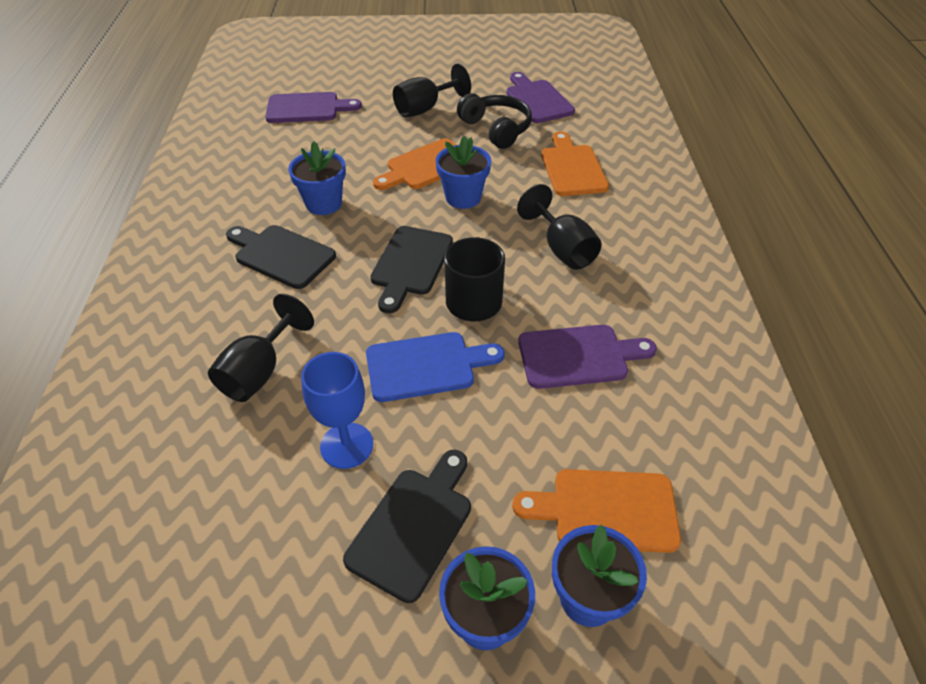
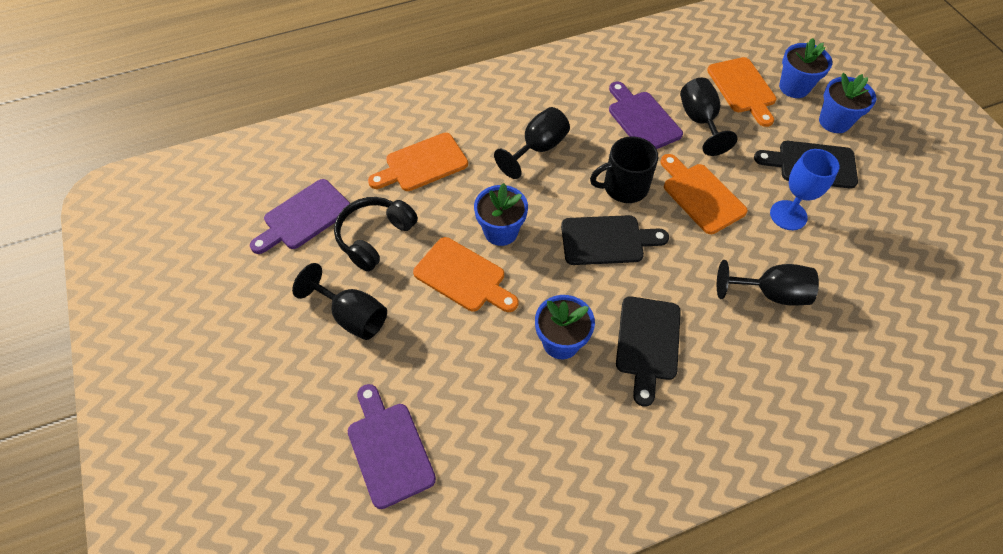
camera: 110 degrees left, 10 degrees up
(426, 366) = (700, 195): blue cutting board -> orange cutting board
(553, 419) = (700, 121): none -> black goblet

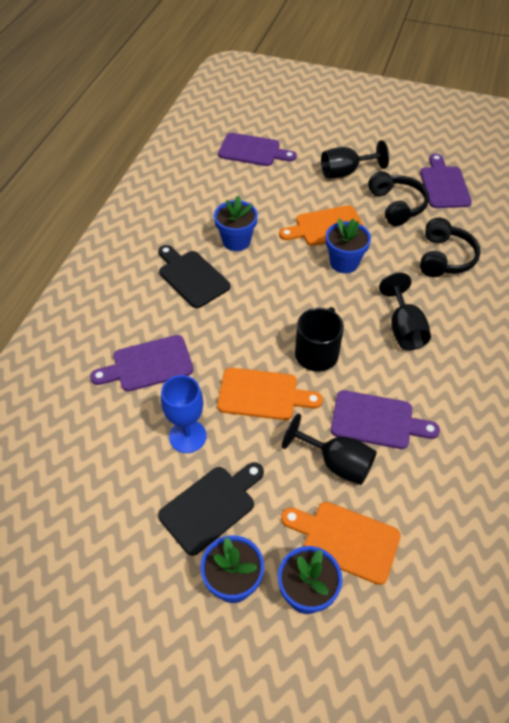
camera: 130 degrees right, 5 degrees down
(422, 164) = (444, 258): orange cutting board -> black headphones
(607, 240) = (282, 310): black cutting board -> none
(770, 293) = (148, 365): black goblet -> purple cutting board

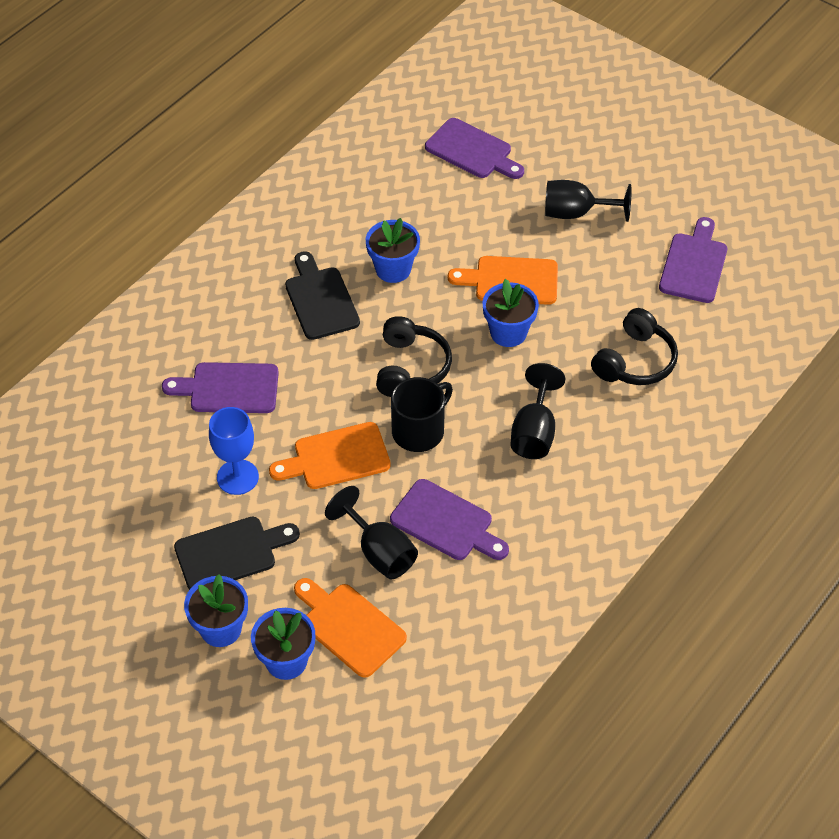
camera: 20 degrees right, 0 degrees up
(262, 394) = (336, 457): orange cutting board -> orange cutting board turned 135 degrees clockwise
(396, 206) = (615, 276): black headphones -> black headphones (411, 367)

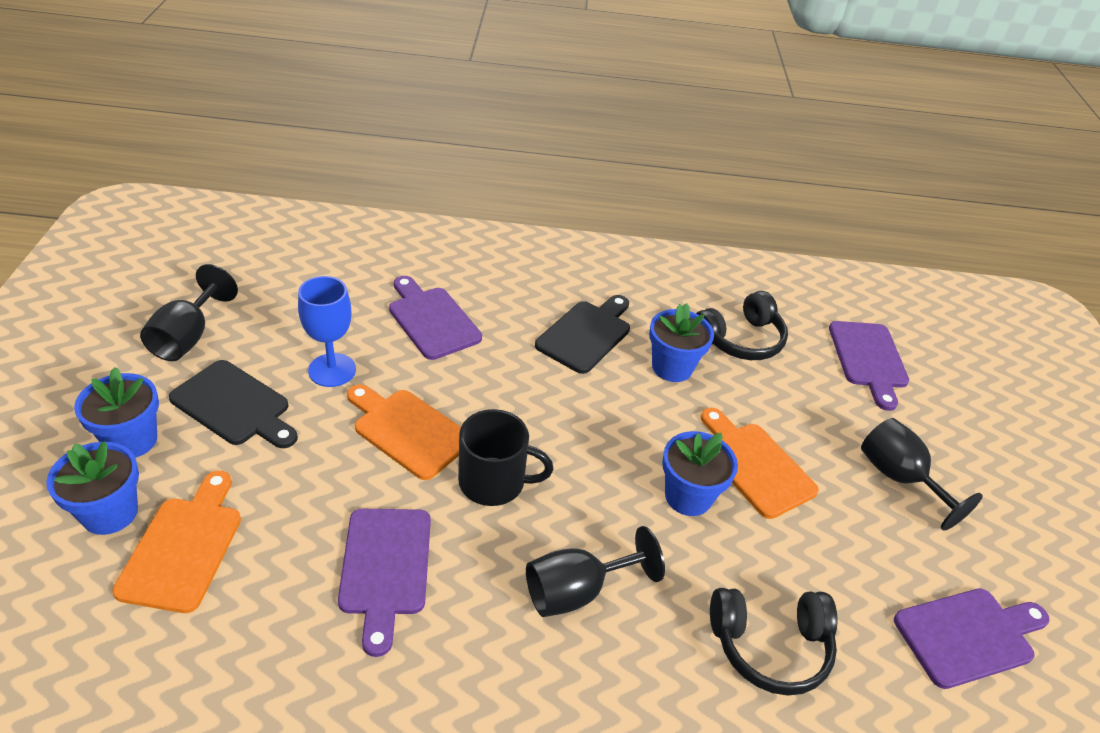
camera: 50 degrees right, 10 degrees down
(379, 552) = (306, 525): black goblet -> black goblet (188, 337)
(411, 367) = (568, 436): black headphones -> black headphones (740, 340)

